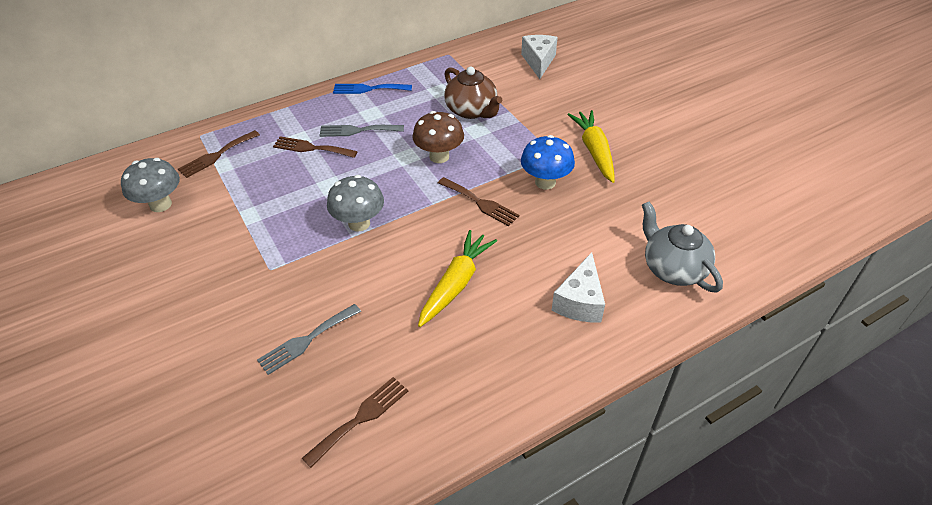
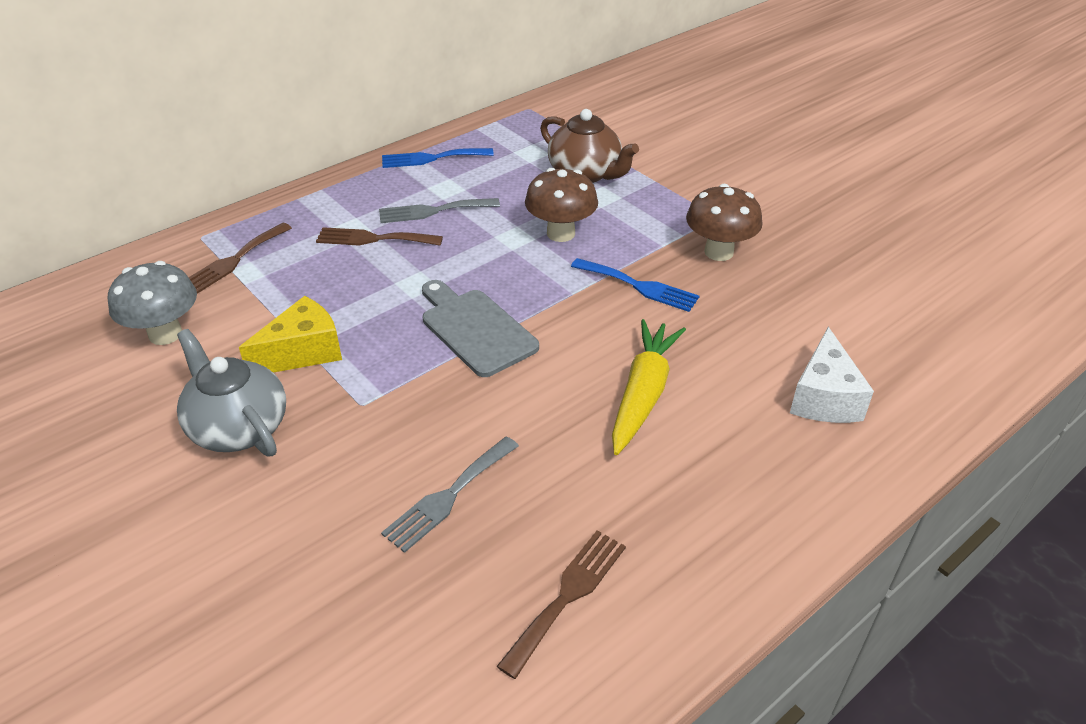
camera: 10 degrees left, 5 degrees down
(243, 227) = (303, 352): none -> yellow cheese
(359, 223) = (475, 329): grey mushroom -> grey cutting board
(480, 203) = (639, 286): brown fork -> blue fork
(538, 62) = (654, 108): white cheese -> none
(545, 182) = (718, 252): blue mushroom -> brown mushroom
(594, 151) = (769, 209): yellow carrot -> none
(673, 268) = (931, 341): grey teapot -> grey teapot (238, 427)

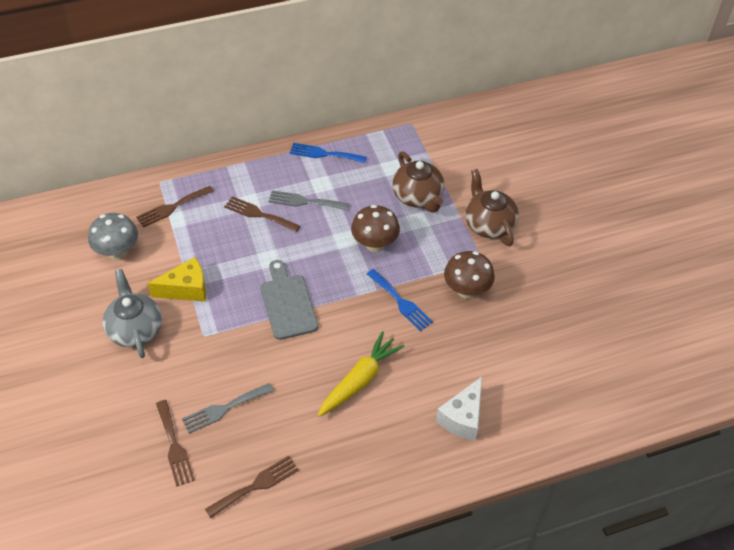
camera: 20 degrees right, 10 degrees up
(388, 581) = (174, 446): none -> brown fork
(696, 180) = (489, 224): none -> brown teapot

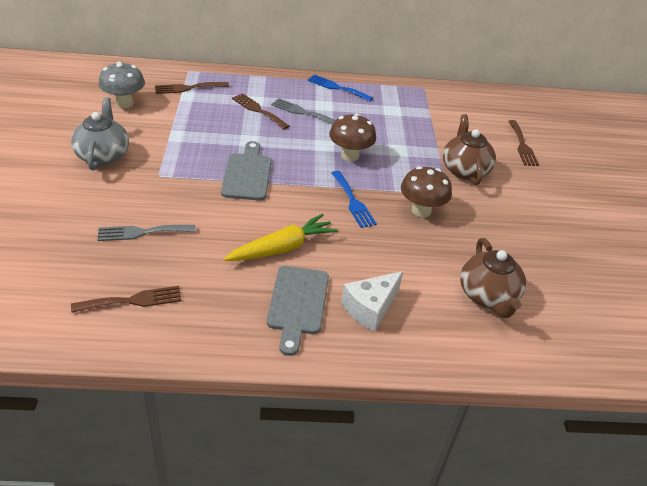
camera: 15 degrees right, 10 degrees down
(174, 446) = (78, 246): brown fork -> brown fork (522, 145)
(186, 289) = (165, 141): yellow cheese -> none
(399, 436) = (297, 304): none -> grey cutting board
(418, 197) = (406, 134): brown teapot -> brown teapot (488, 296)

